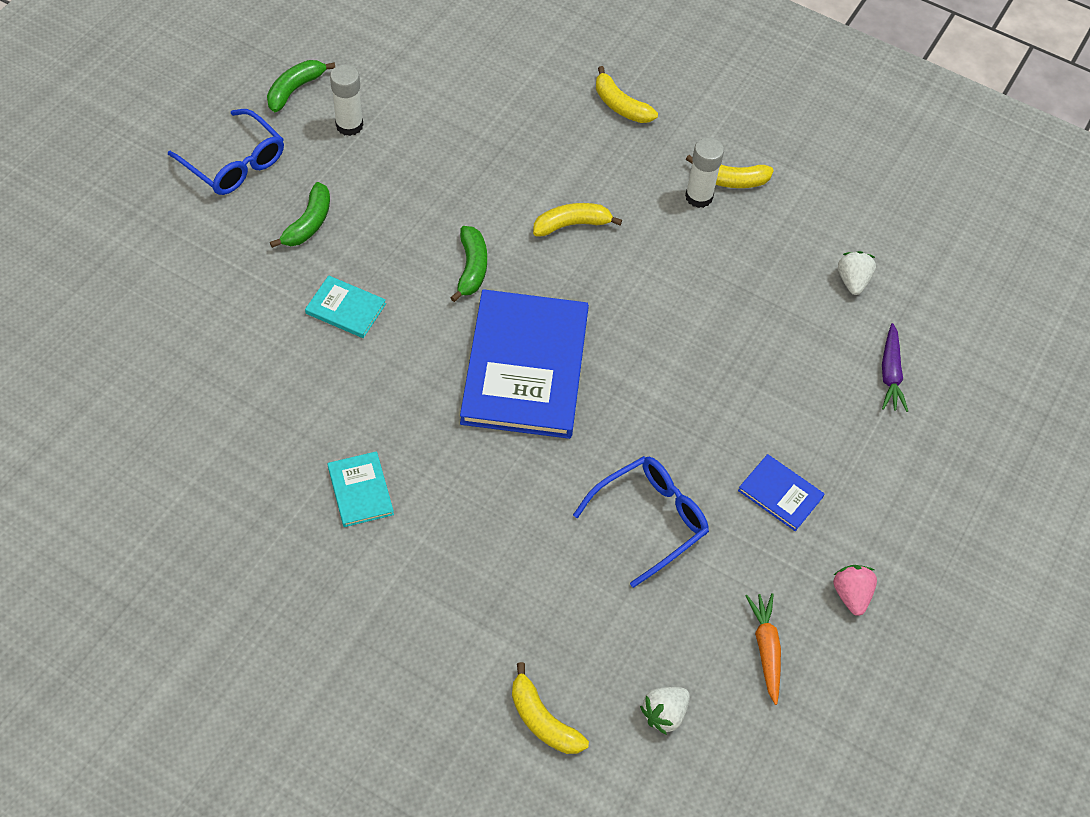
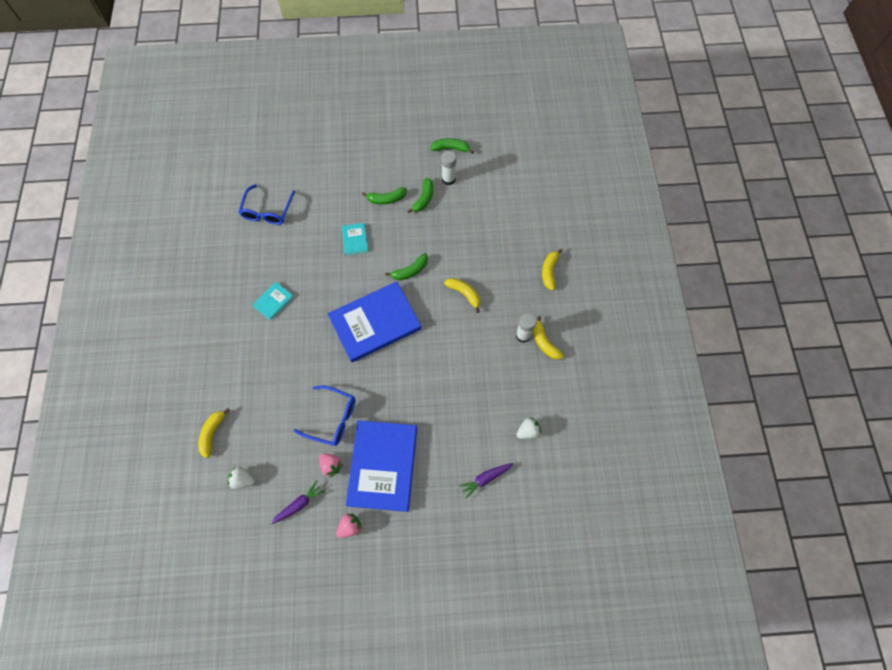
camera: 60 degrees right, 10 degrees up
(234, 163) = (396, 155): blue glasses -> blue glasses (267, 211)
(355, 176) = (424, 199): none -> green banana
(730, 565) = (331, 465): none -> pink strawberry
(766, 649) = (299, 504): orange carrot -> purple carrot
(780, 494) = (382, 466): blue book -> blue book, size x2.27

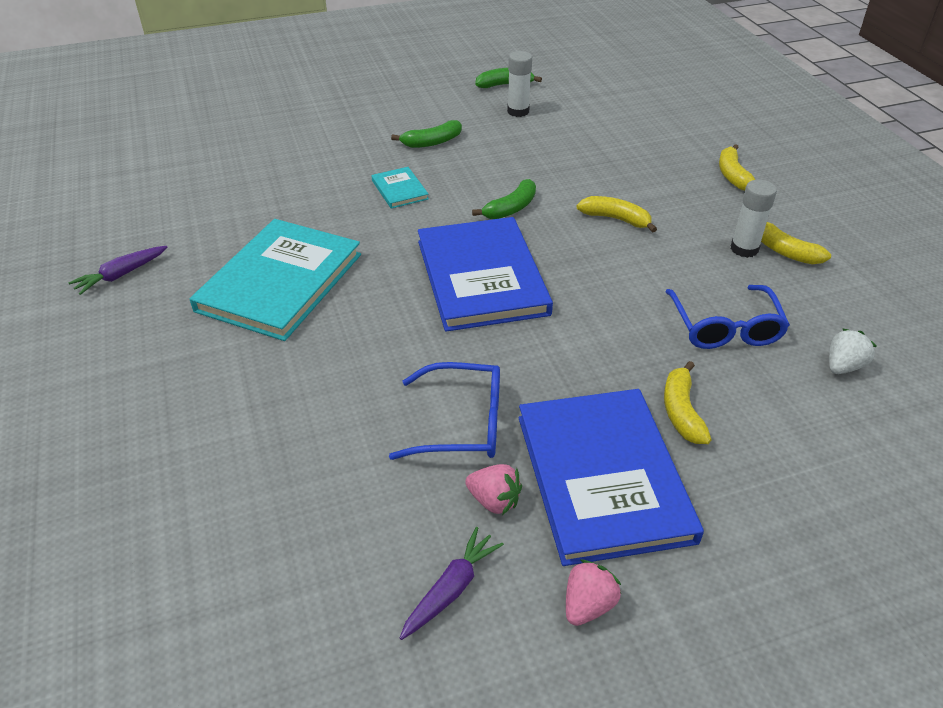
camera: 15 degrees left, 25 degrees down
(212, 433) = (206, 502): yellow banana -> yellow banana (681, 411)
(243, 479) = (301, 572): white strawberry -> none
(267, 211) = (235, 181): blue glasses -> blue glasses (725, 327)
(273, 301) = (280, 282): turquoise book -> turquoise book, size x2.27
(375, 323) = (481, 277): blue book -> blue book turned 60 degrees counterclockwise
(424, 199) = (491, 134): green banana -> none
(485, 478) = (818, 452): purple carrot -> purple carrot (121, 275)

